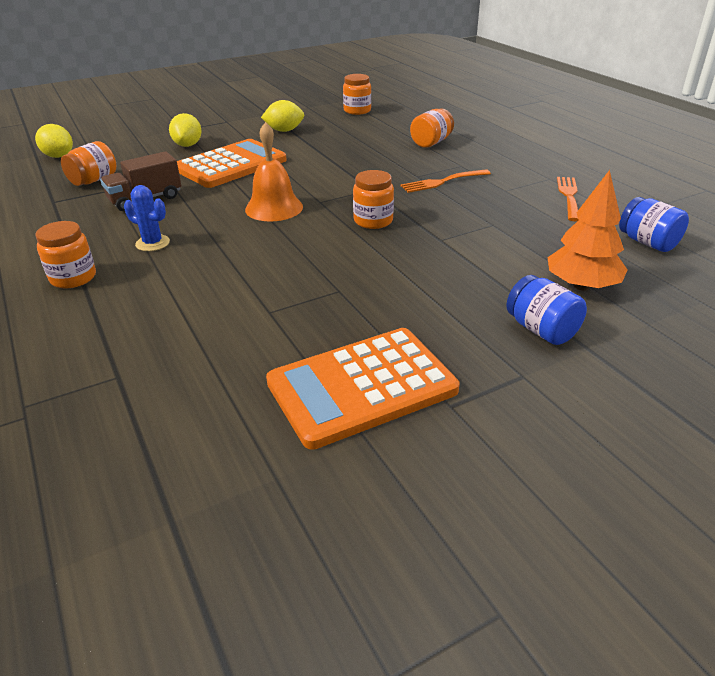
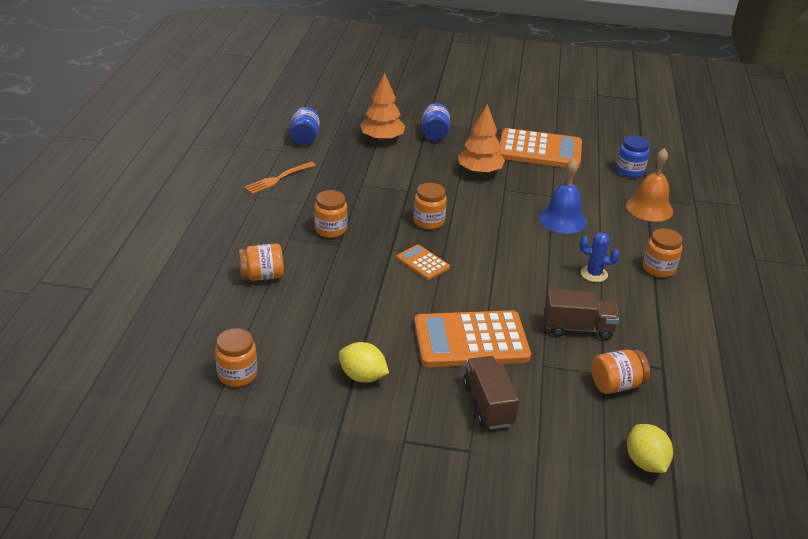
camera: 145 degrees left, 0 degrees up
(152, 243) = (594, 274): blue cactus -> blue cactus turned 45 degrees counterclockwise
(171, 424) = (629, 171): none -> blue jar
(188, 145) = (488, 404): yellow lemon -> brown truck
(229, 285) = (562, 219): none -> blue bell
(274, 208) = (482, 266): orange bell -> orange bell (649, 208)
(330, 190) = (423, 263): none -> orange calculator
(400, 300) = (479, 171): none -> orange tree
(443, 181) = (330, 229): orange fork -> orange jar

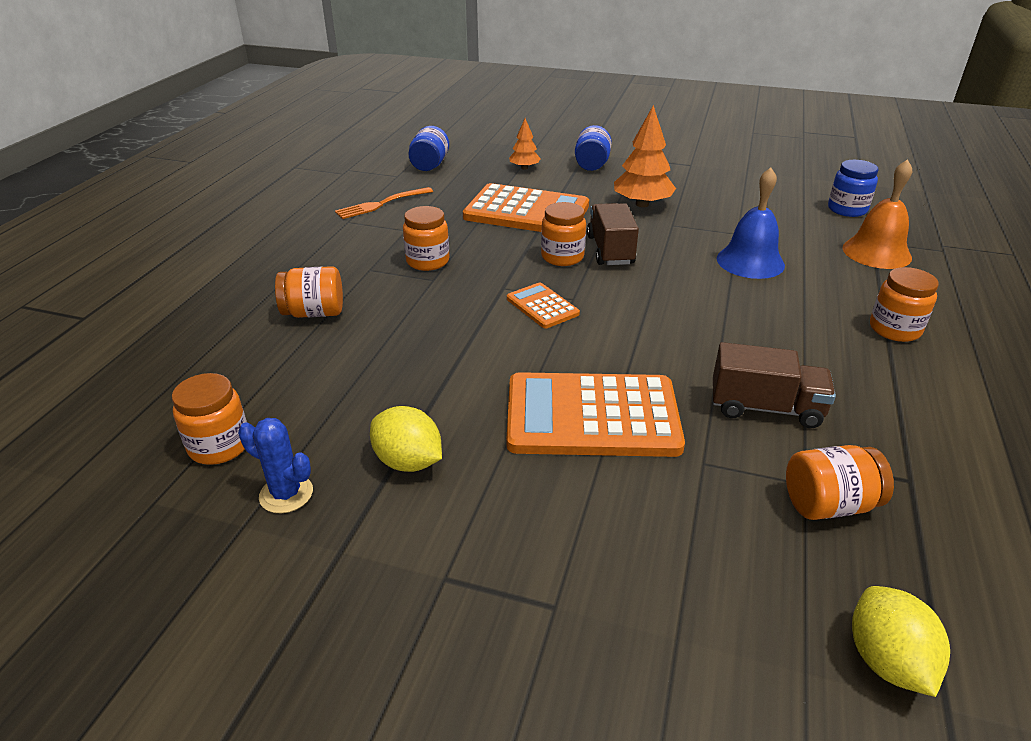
camera: 10 degrees right, 0 degrees up
(382, 139) = (524, 168): orange tree -> orange tree, size x0.57
(488, 404) = (602, 523): brown truck -> brown truck (610, 250)
(539, 150) = (725, 184): orange calculator -> orange calculator (526, 212)
(594, 274) = (793, 332): blue cactus -> blue cactus (286, 494)

